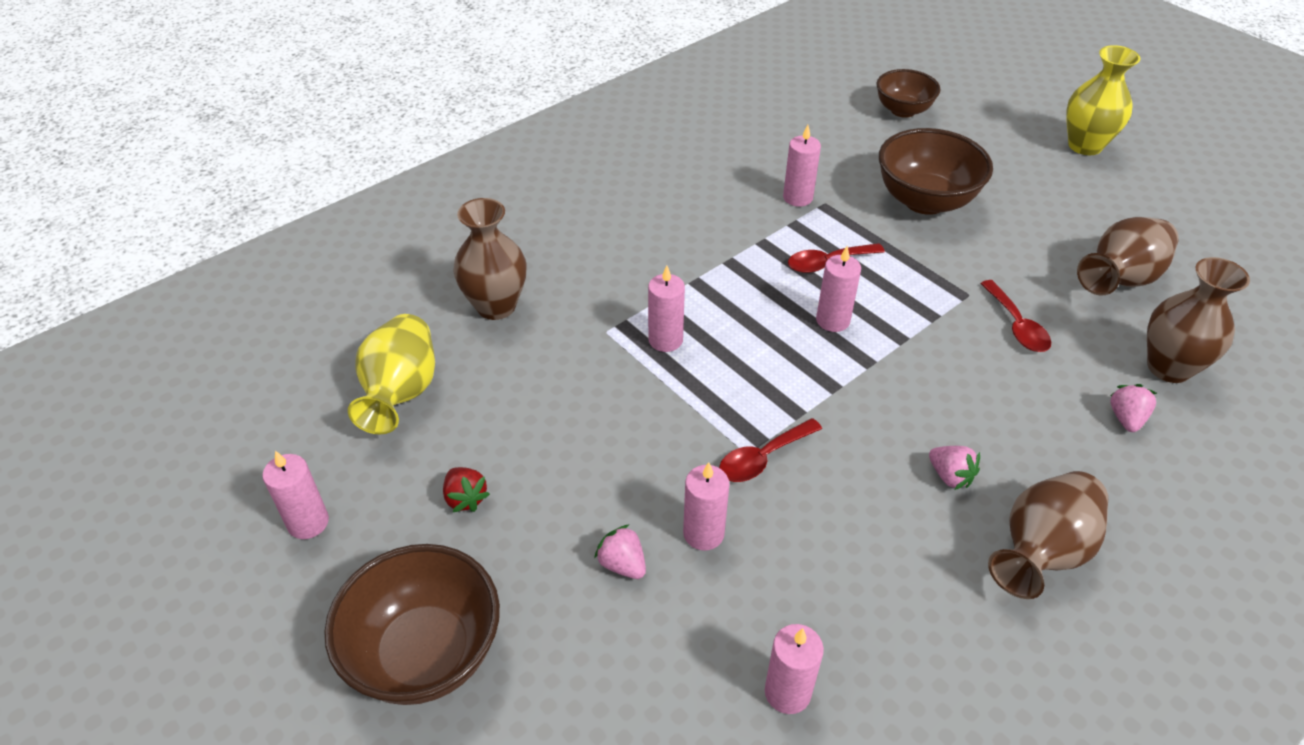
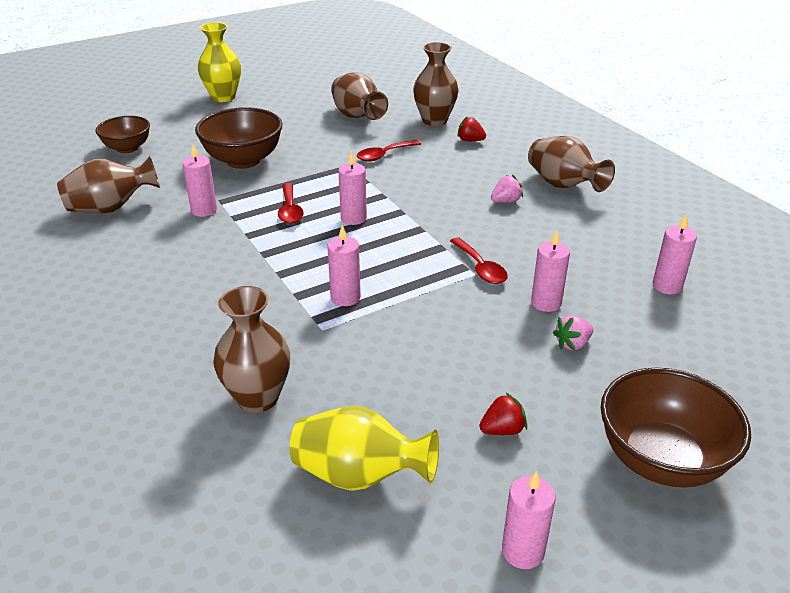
camera: 80 degrees left, 10 degrees down
(774, 135) = (111, 208): none -> brown vase
(1016, 325) = (384, 155): red spoon -> red spoon turned 150 degrees clockwise
(1126, 418) = (470, 140): pink strawberry -> red strawberry

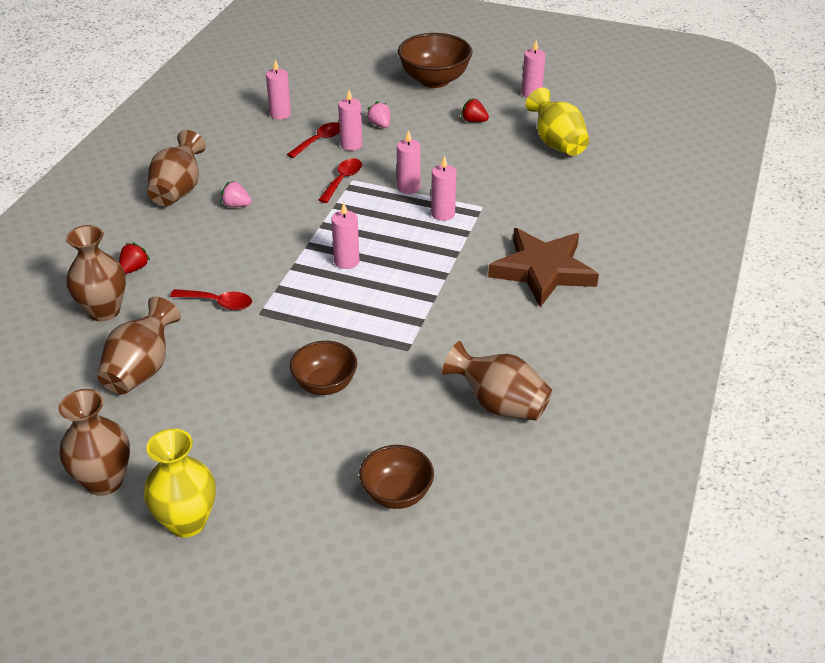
camera: 130 degrees left, 5 degrees up
(182, 307) = (543, 271): none -> brown star
(204, 210) = (432, 346): pink candle -> pink candle (408, 187)
(243, 160) = (325, 384): brown bowl -> brown bowl, size x0.63
(258, 398) = (561, 196): brown vase -> brown vase (104, 481)
(290, 210) = (374, 300): red spoon -> red spoon (319, 141)
(470, 140) = (134, 268): red strawberry -> red strawberry turned 135 degrees counterclockwise
(572, 344) = (380, 125): pink strawberry -> pink strawberry turned 135 degrees counterclockwise

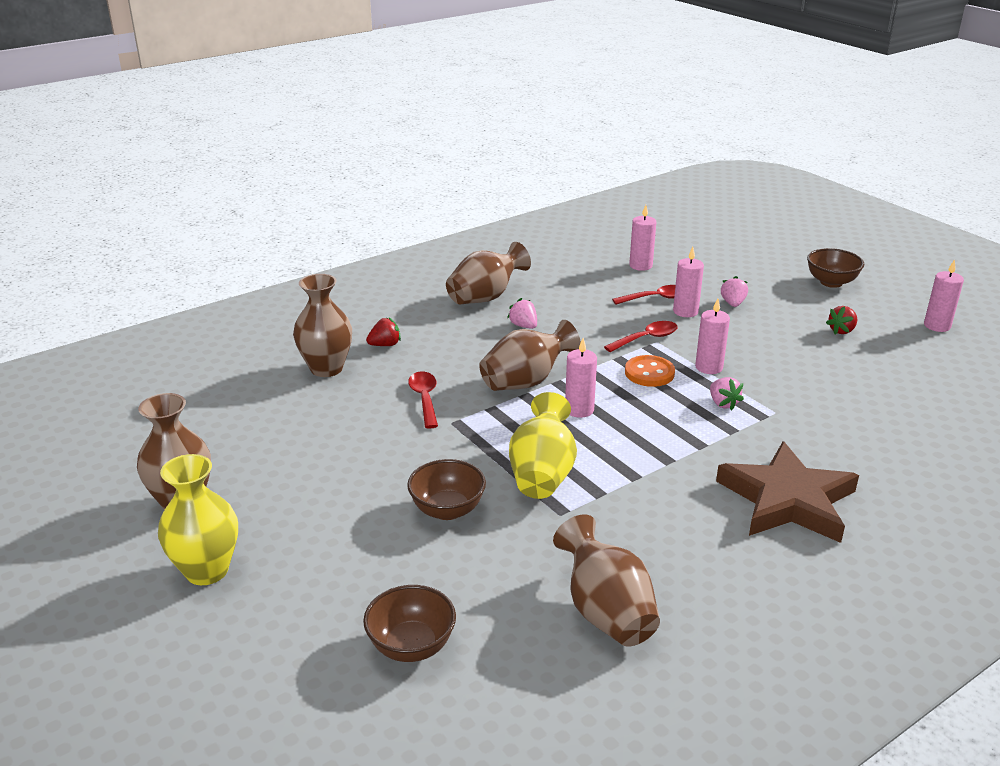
camera: 35 degrees right, 10 degrees down
(142, 369) = (306, 427): brown vase -> brown vase (526, 382)
(218, 303) = (425, 399): red spoon -> red spoon turned 150 degrees counterclockwise
(370, 209) = (649, 373): none -> orange button
(434, 80) = (831, 282): brown bowl -> brown bowl, size x0.63
(443, 214) = (723, 403): pink candle -> pink strawberry
(474, 121) = (842, 331): red strawberry -> red strawberry turned 105 degrees counterclockwise
(557, 143) = (924, 382): yellow vase -> yellow vase (542, 474)

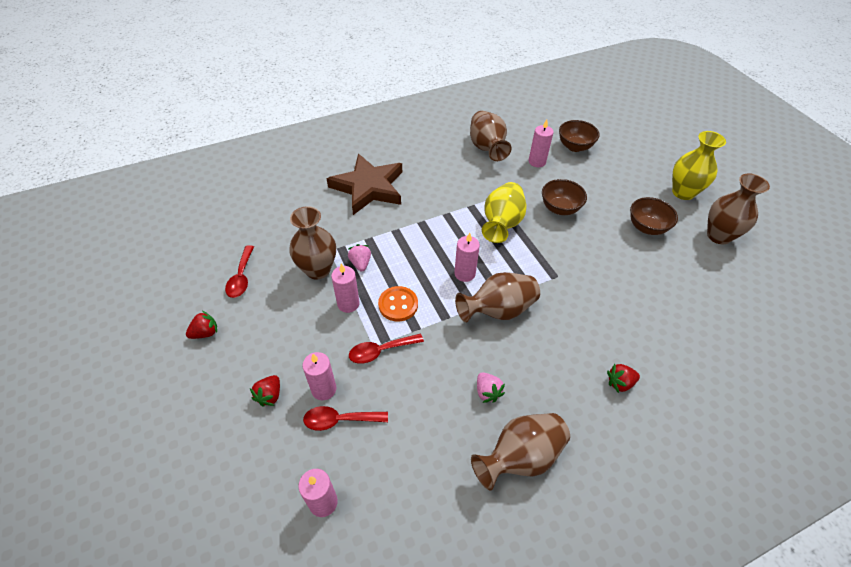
camera: 170 degrees left, 20 degrees up
(326, 368) = (666, 355): brown vase -> brown vase (318, 269)
(425, 399) = (578, 303): red spoon -> red spoon (241, 277)
(733, 303) = (270, 395): pink strawberry -> red strawberry
(831, 282) = (141, 419): brown bowl -> brown bowl (646, 227)
(937, 326) = (119, 325): pink candle -> pink candle (537, 162)

